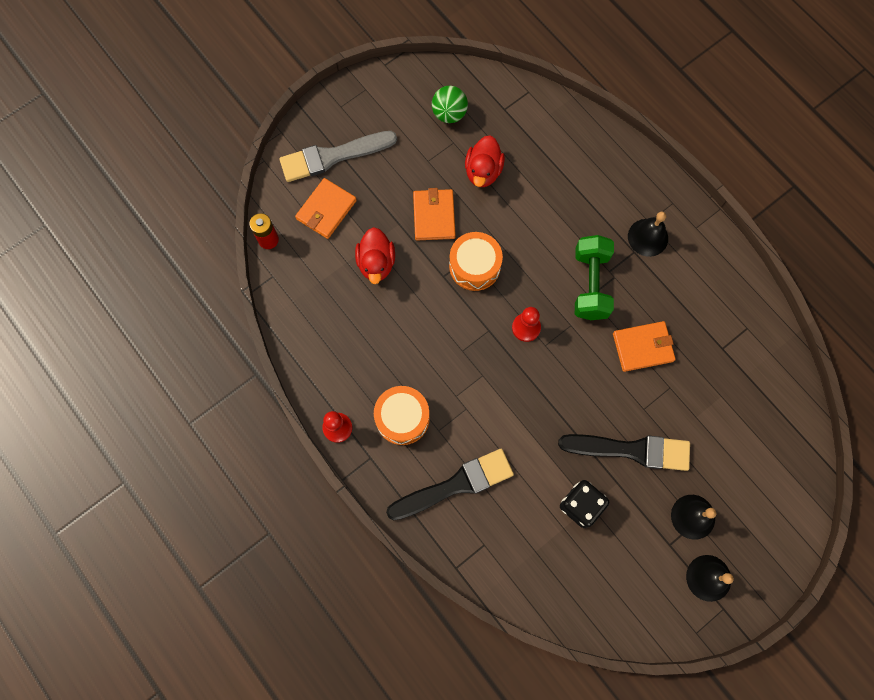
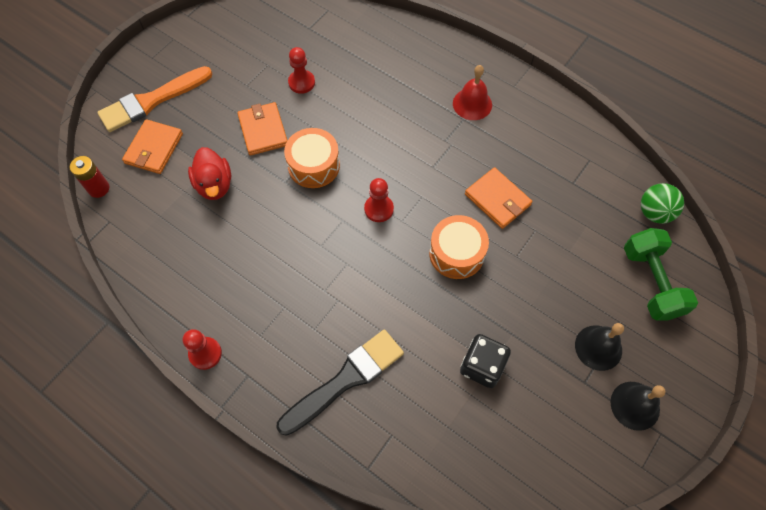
camera: 15 degrees left, 10 degrees down
(333, 156) = (152, 101): grey brush -> orange brush
(402, 418) = (273, 326): orange drum -> orange drum (456, 253)
(449, 114) = (258, 42): green ball -> green ball (654, 213)
(483, 171) = (301, 82): red duck -> red pawn
(590, 284) = (430, 156): green dumbbell -> green dumbbell (651, 282)
(631, 450) = (516, 298): black brush -> none
(643, 347) = (497, 199): orange wallet -> orange wallet turned 75 degrees clockwise
(648, 237) = (472, 104): black bell -> red bell

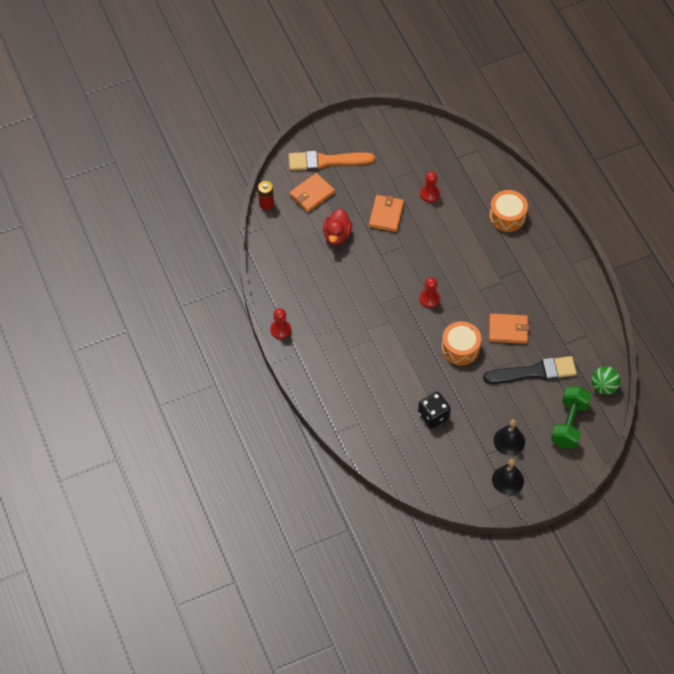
camera: 30 degrees right, 5 degrees down
(314, 165) = (405, 252): orange drum -> orange drum (507, 216)
(345, 380) = (351, 383): black brush -> black brush (534, 372)
(472, 104) = (534, 262): red bell -> none
(497, 199) = (508, 330): orange wallet -> orange wallet turned 75 degrees counterclockwise

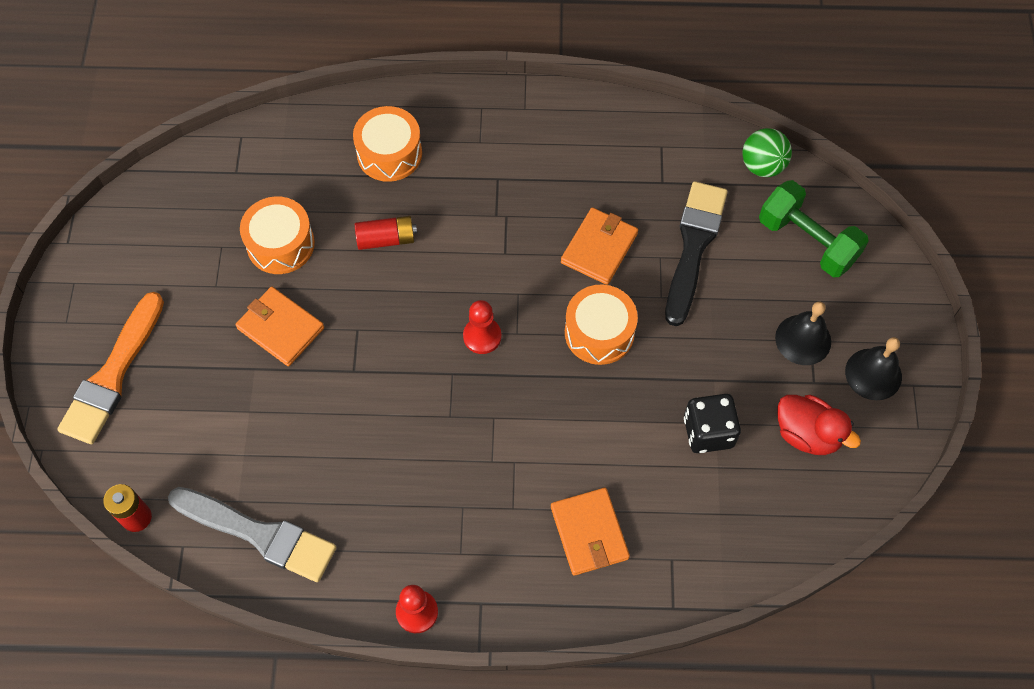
camera: 65 degrees left, 5 degrees up
(283, 253) = (259, 534): none -> grey brush
(312, 194) = (165, 429): orange wallet -> orange wallet (589, 533)
(337, 235) = (274, 425): red duck -> red duck (807, 434)
(429, 194) = (280, 244): red pawn -> orange drum
(458, 236) = (386, 239): none -> red battery

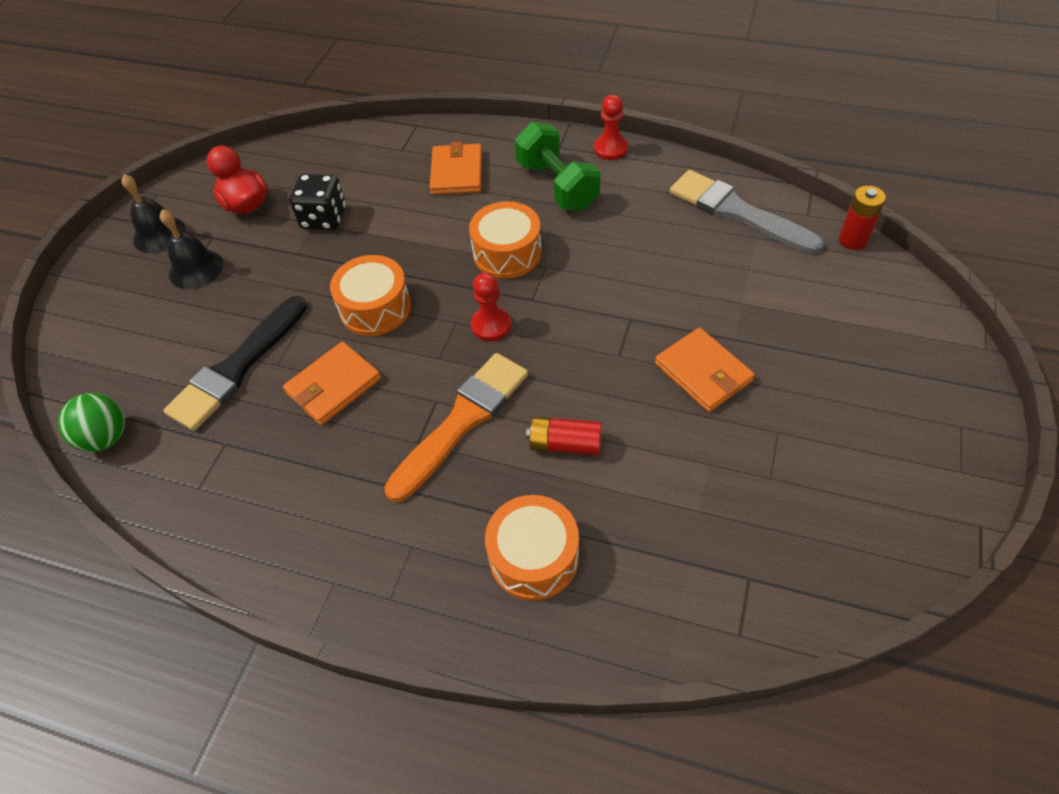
camera: 160 degrees left, 10 degrees down
(113, 375) = (893, 361): orange brush -> orange brush (462, 421)
(280, 244) = (695, 465): orange drum -> orange drum (507, 253)
(807, 241) = (124, 350): green dumbbell -> green dumbbell (557, 185)

